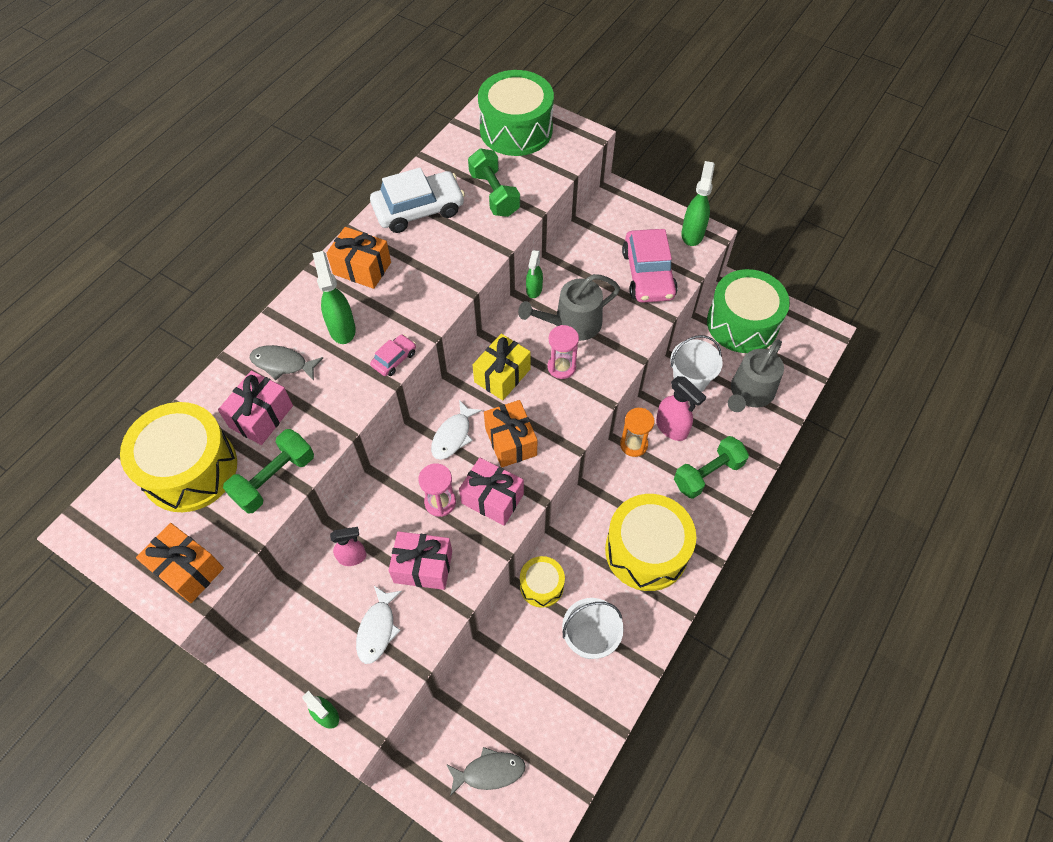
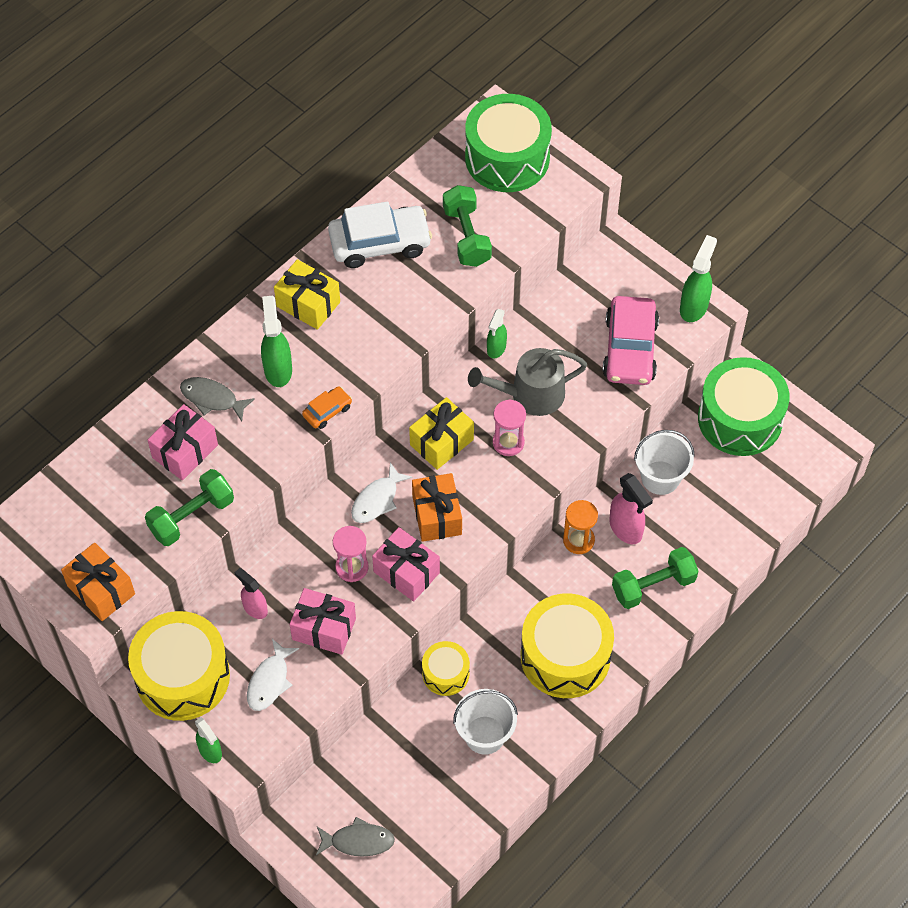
camera: 10 degrees right, 0 degrees up
(190, 469) = (110, 493): yellow drum -> yellow drum (182, 676)
(353, 557) = (255, 608): pink spray bottle -> pink spray bottle turned 135 degrees counterclockwise
(362, 268) = (308, 304): orange gift -> yellow gift
(394, 359) = (327, 411): pink car -> orange car
(750, 392) = (726, 502): grey watering can -> none

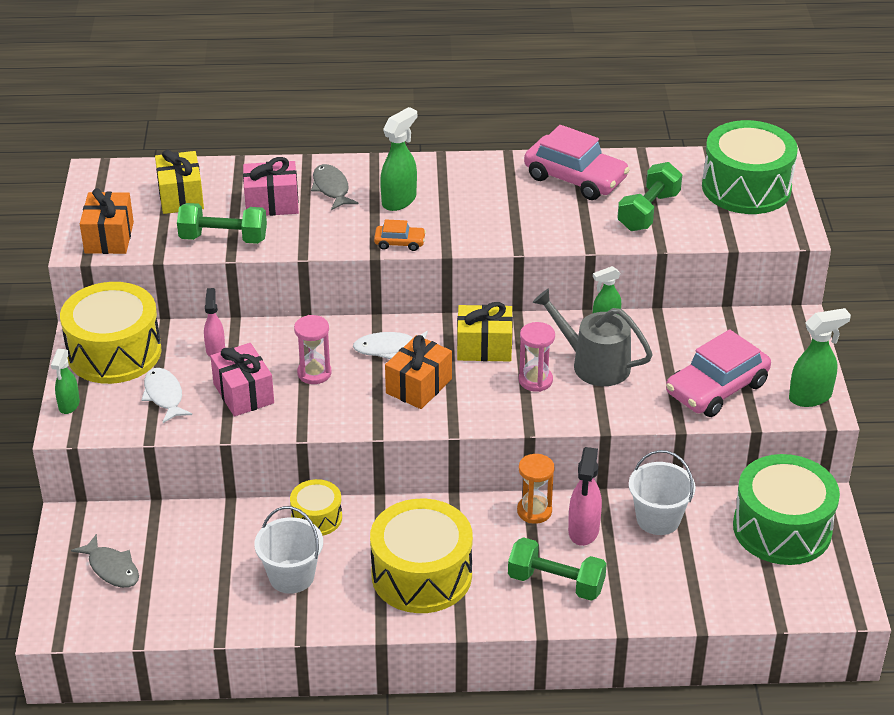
camera: 45 degrees right, 20 degrees down
(269, 681) = (164, 396): white fish -> white fish turned 90 degrees clockwise
(308, 304) = (473, 180): yellow gift -> yellow gift (181, 197)
(380, 243) = (575, 178): white car -> pink car
(406, 572) = (348, 403): pink gift -> none

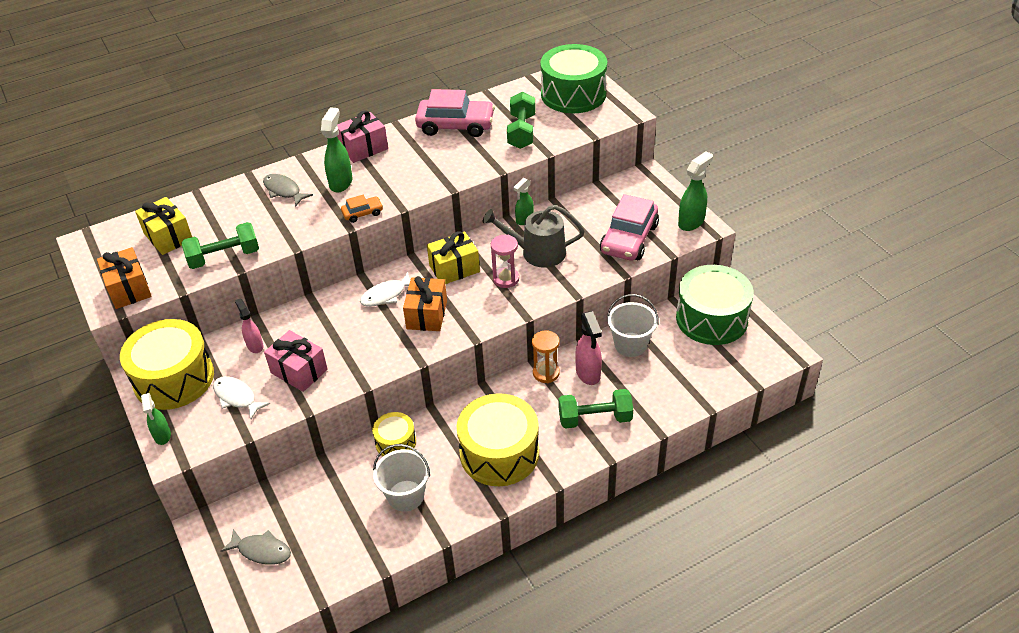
camera: 25 degrees left, 5 degrees up
(272, 203) = (245, 217): pink gift -> pink gift (364, 148)
(314, 373) = (343, 334): pink hourglass -> none

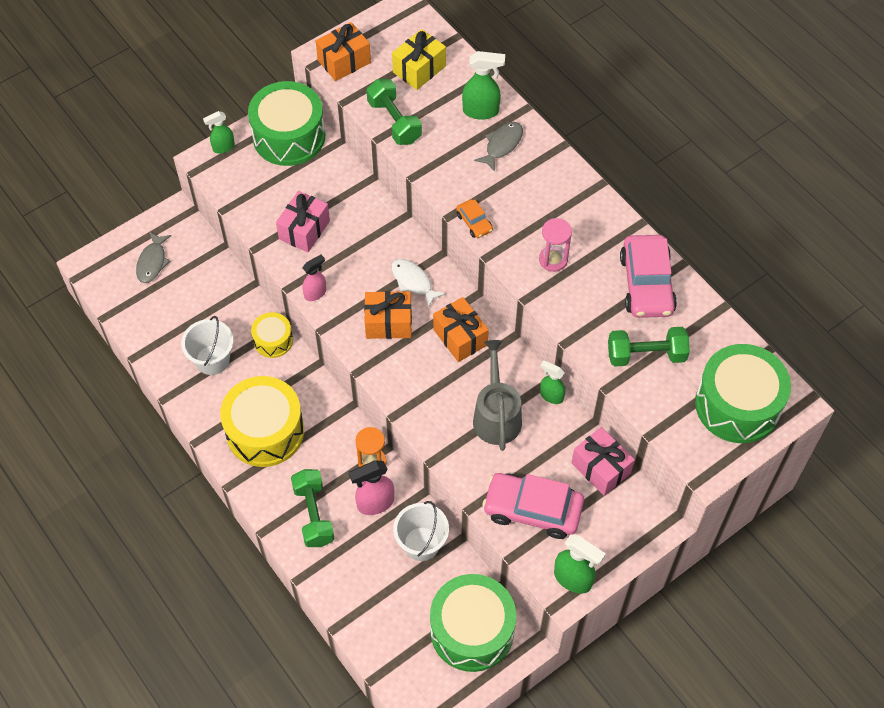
camera: 80 degrees right, 15 degrees up
(174, 378) = (289, 136): yellow drum -> green drum
(237, 397) = (269, 190): white fish -> none
(255, 345) = (334, 187): pink spray bottle -> pink spray bottle (315, 293)
(341, 182) = (523, 192): green spray bottle -> green spray bottle (481, 111)
(364, 148) = (587, 201): pink gift -> pink gift (600, 468)
(454, 269) = (460, 337): yellow gift -> orange gift
(506, 279) = (449, 389): pink hourglass -> pink hourglass (553, 259)

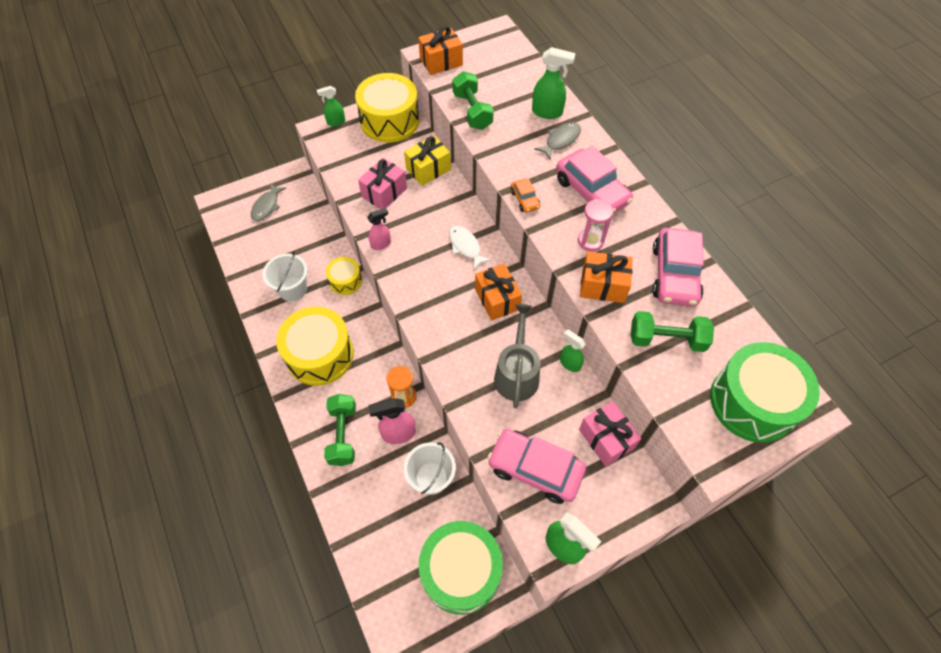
camera: 10 degrees right, 0 degrees up
(289, 136) = (389, 121): green drum -> yellow drum
(388, 323) = (437, 278): orange gift -> orange gift (603, 285)
(419, 69) = (501, 75): yellow gift -> yellow gift (428, 169)
(546, 202) = (591, 191): none -> pink car

